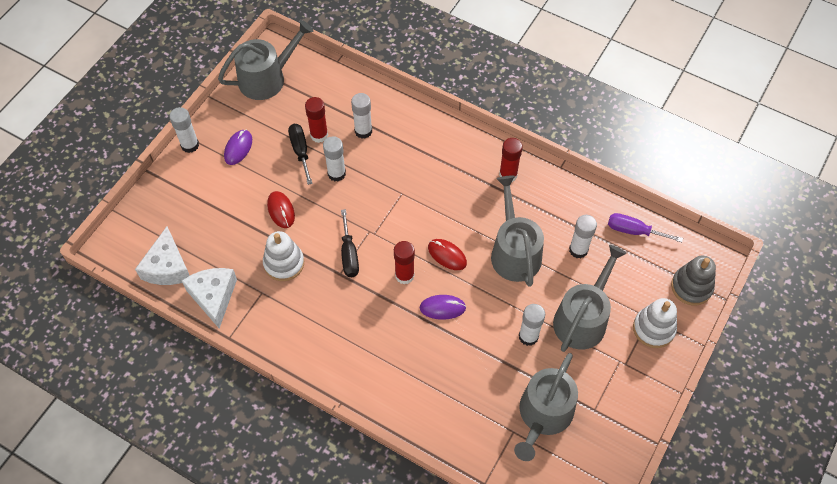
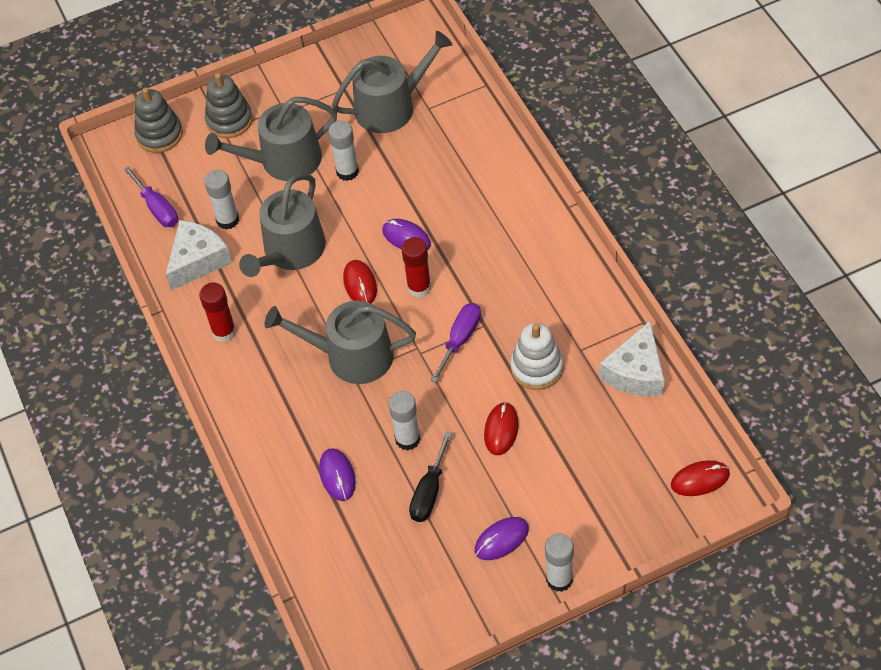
camera: 140 degrees left, 5 degrees down
(132, 247) = (700, 479): none -> red mouse
(167, 267) = (670, 433): white cheese -> white cheese (198, 261)
(267, 78) = (401, 623): grey watering can -> grey watering can (351, 356)
(319, 135) = (393, 501): red glue stick -> none
(349, 254) = (460, 339): black screwdriver -> purple screwdriver
(363, 131) = (337, 475): white glue stick -> purple mouse
(653, 329) = (229, 120): white stacking toy -> grey stacking toy

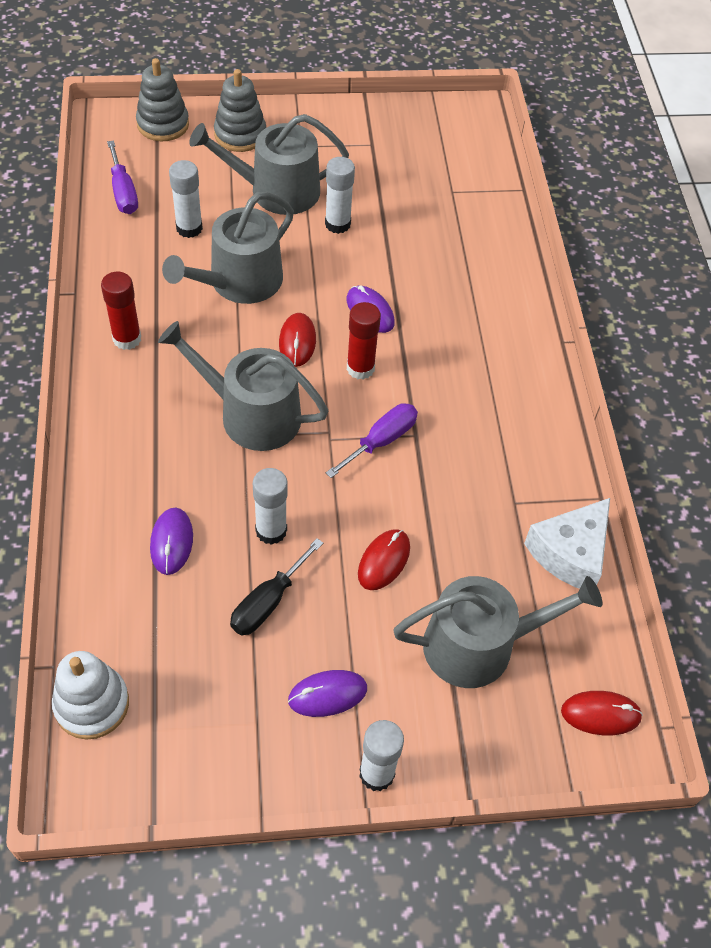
camera: 10 degrees right, 0 degrees up
(198, 261) = (137, 257): white cheese -> none
(391, 106) = (413, 177): grey watering can -> grey watering can (479, 644)
(537, 368) = (455, 504): white stacking toy -> white stacking toy (92, 704)

